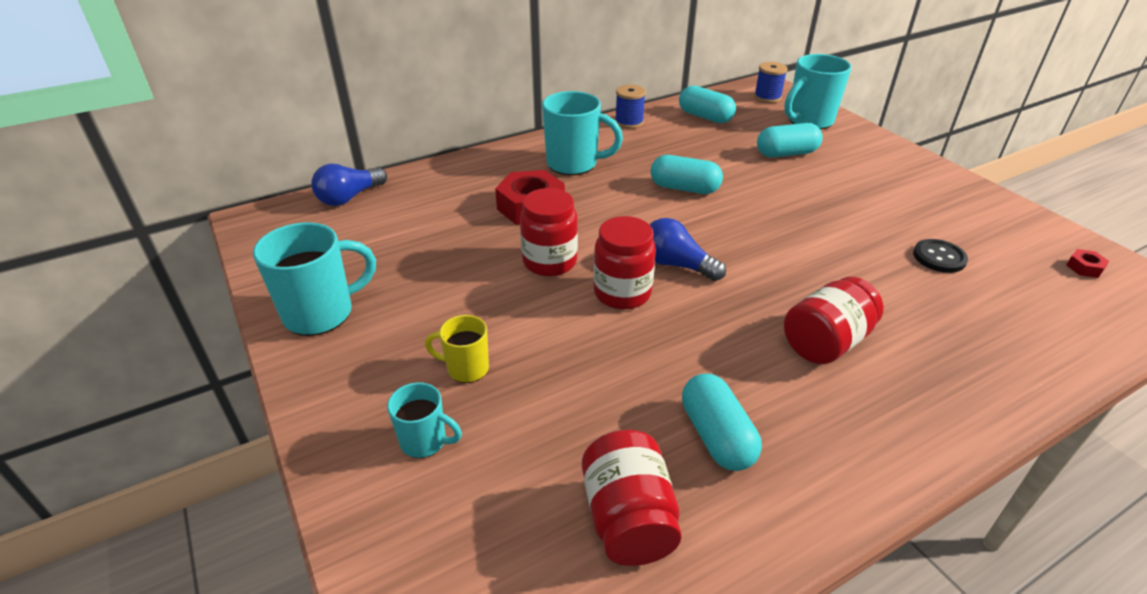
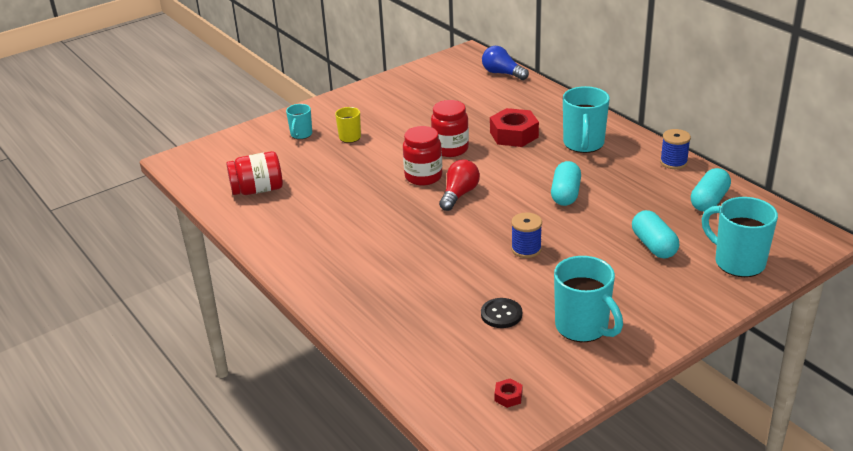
camera: 85 degrees right, 5 degrees down
(321, 313) = (387, 91): turquoise mug -> turquoise mug (583, 327)
(676, 265) = (459, 194): blue light bulb -> red light bulb
(716, 436) = (307, 212): turquoise capsule -> none
(767, 97) = (784, 238): blue spool -> blue spool (526, 249)
(825, 342) = (387, 252): red jar -> none

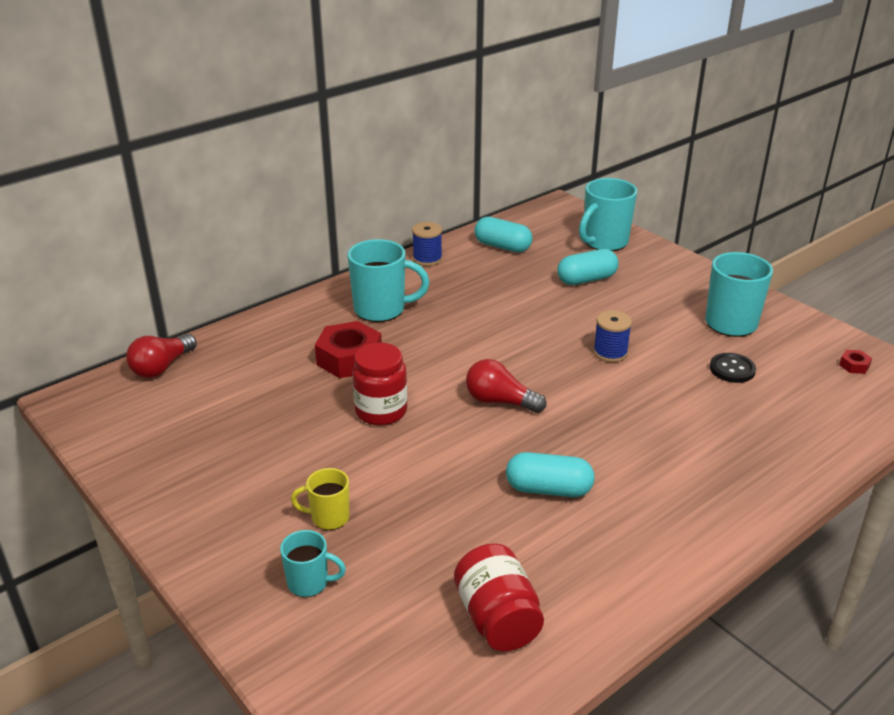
camera: 95 degrees left, 0 degrees up
(423, 177) = (455, 433): red jar -> none
(502, 73) = (162, 367): blue light bulb -> red light bulb
(565, 194) = (494, 325): turquoise capsule -> turquoise capsule (548, 489)

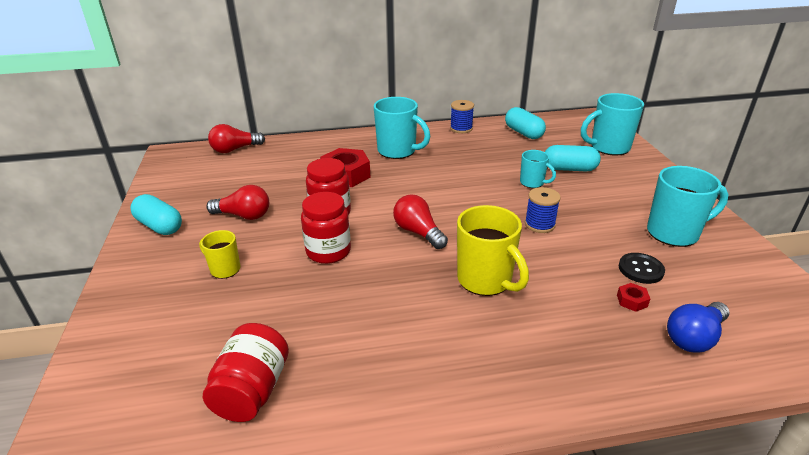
camera: 30 degrees right, 0 degrees up
(278, 449) = (244, 215): none -> red light bulb
(309, 583) = (166, 307): turquoise mug -> turquoise mug (532, 183)
(425, 455) = (328, 251): none -> red jar
(548, 489) = (390, 308): turquoise capsule -> turquoise capsule (159, 226)
(611, 429) = (485, 280): none -> yellow mug
(816, 417) = (694, 337): none -> blue light bulb
(854, 365) = (777, 305): red nut -> red nut (632, 301)

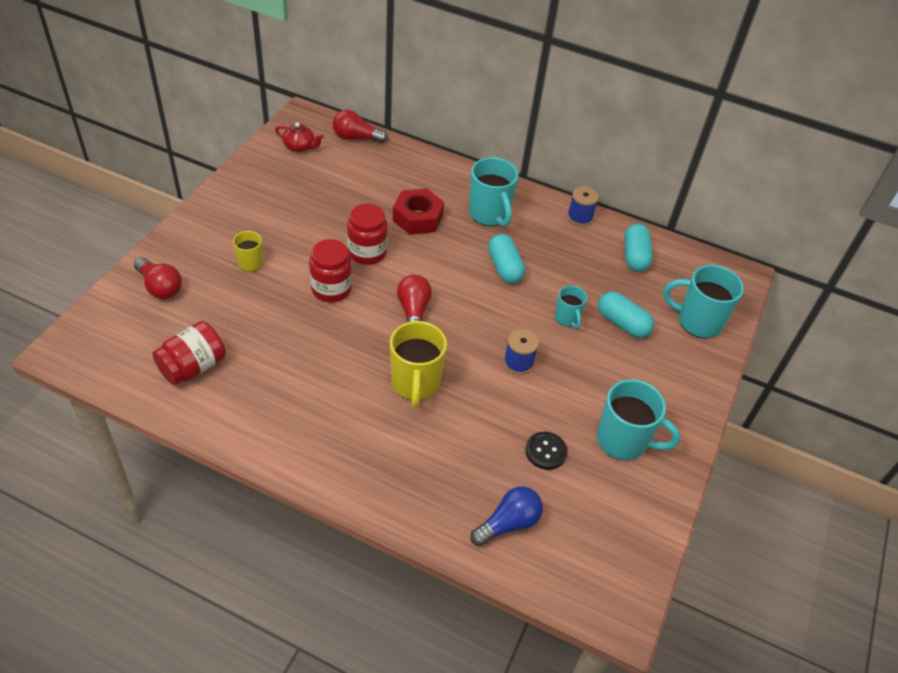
camera: 30 degrees right, 15 degrees up
(159, 226) = (239, 195): turquoise capsule -> turquoise capsule (504, 267)
(188, 172) = (299, 147): none -> red teapot
(244, 215) = (303, 218): red light bulb -> red light bulb (160, 287)
(632, 301) = (502, 469): red nut -> none
(694, 337) = (508, 523): blue light bulb -> blue light bulb turned 150 degrees clockwise

